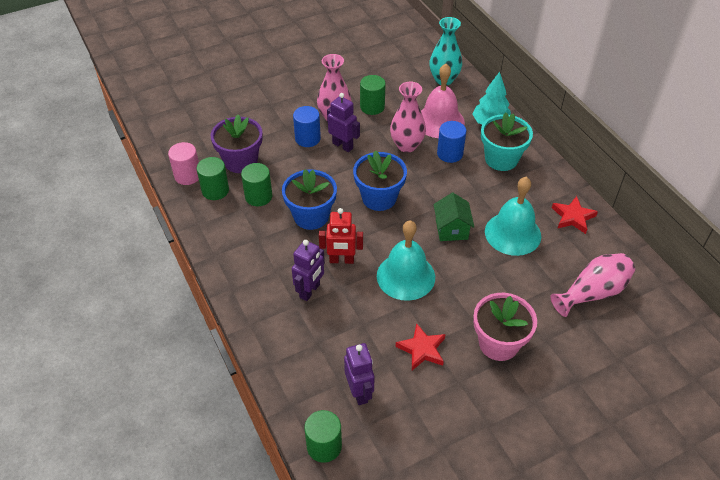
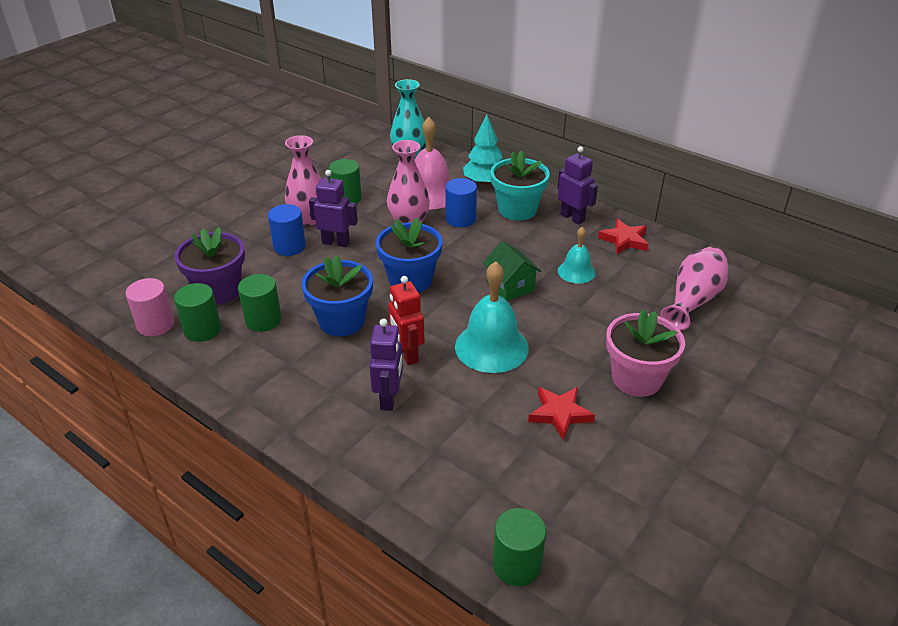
camera: 25 degrees left, 10 degrees down
(341, 260) = (407, 354): red robot -> red robot turned 90 degrees clockwise
(359, 392) = (519, 486): purple robot -> purple robot (572, 217)
(512, 233) = (576, 271): turquoise bell -> turquoise bell, size x0.57

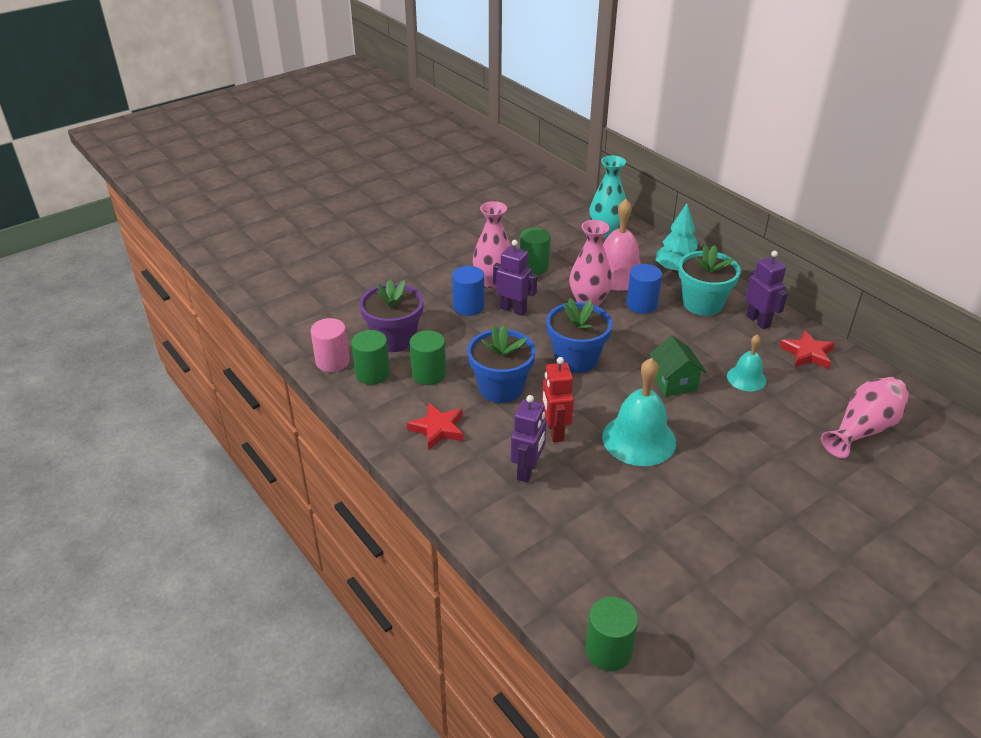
camera: 15 degrees right, 0 degrees up
(559, 414) = (689, 518): red star -> red star (438, 429)
(636, 379) = (778, 498): pink flower pot -> none

